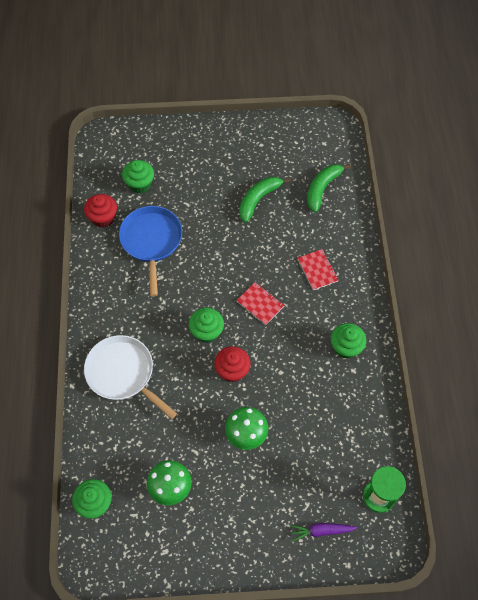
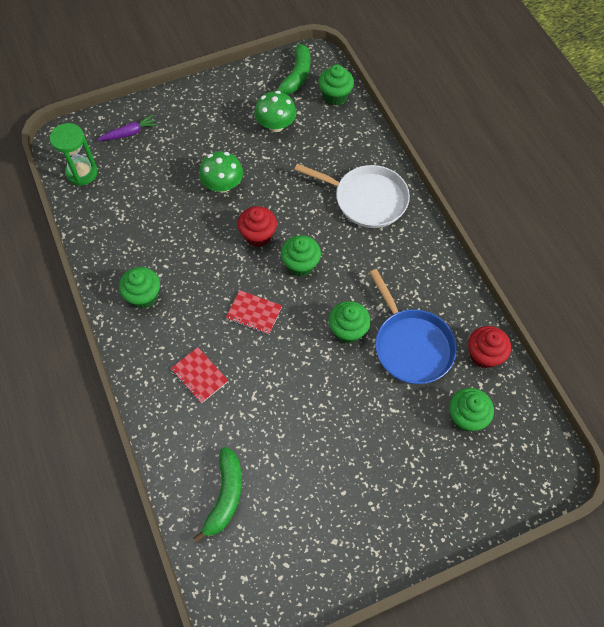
camera: 160 degrees right, 0 degrees up
(193, 267) = (348, 330): none -> green cupcake
(258, 200) = (305, 448): green banana -> green banana (296, 76)

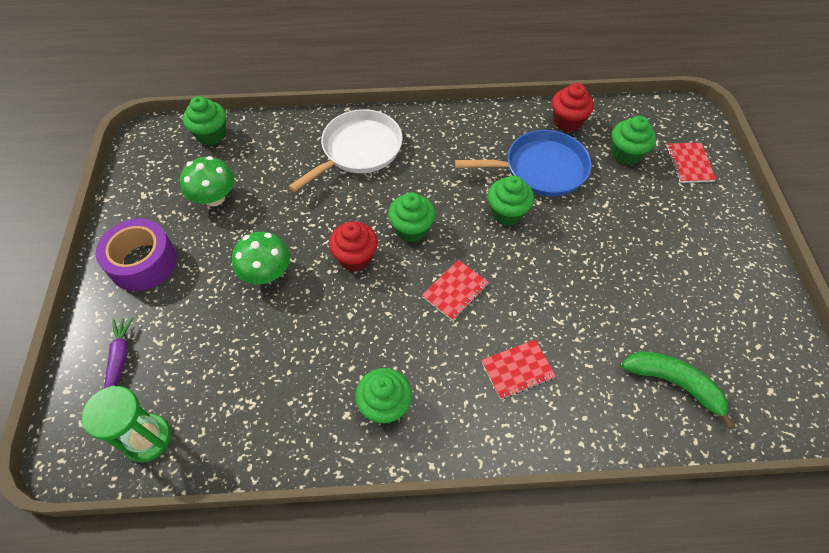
camera: 70 degrees left, 5 degrees down
(204, 110) = (143, 262): none -> purple tape
(296, 76) = (160, 160): green banana -> none
(482, 480) = (689, 163): none -> red notebook

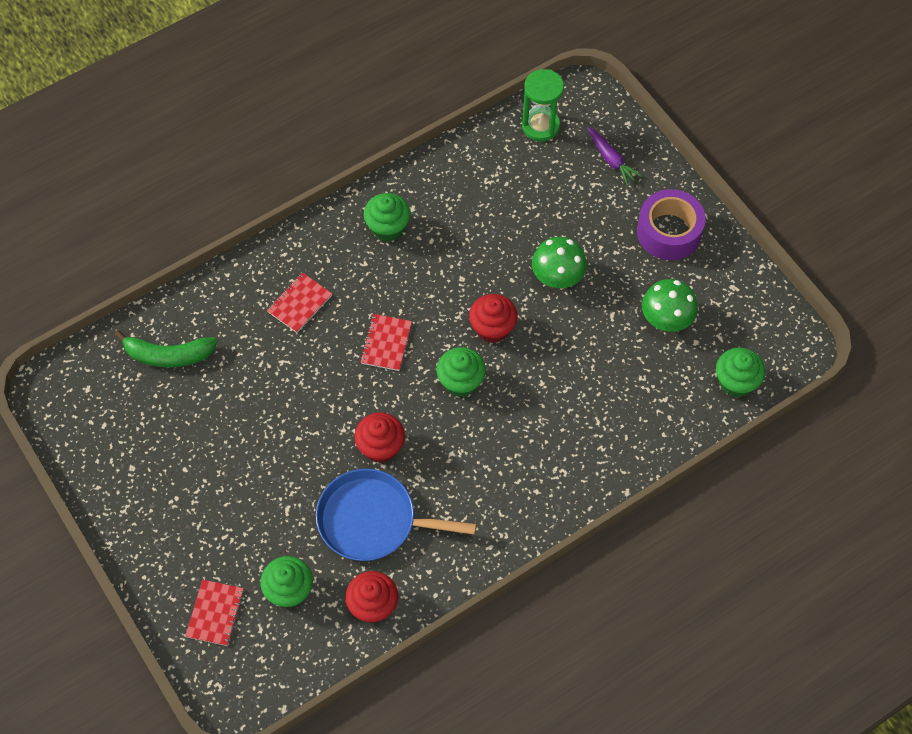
camera: 150 degrees right, 5 degrees up
(358, 150) = (574, 444): white pan -> none
(507, 213) = (380, 447): green cupcake -> red cupcake
(541, 169) = (372, 520): blue pan -> blue pan turned 45 degrees clockwise
(689, 163) = (215, 613): red notebook -> red notebook turned 45 degrees clockwise

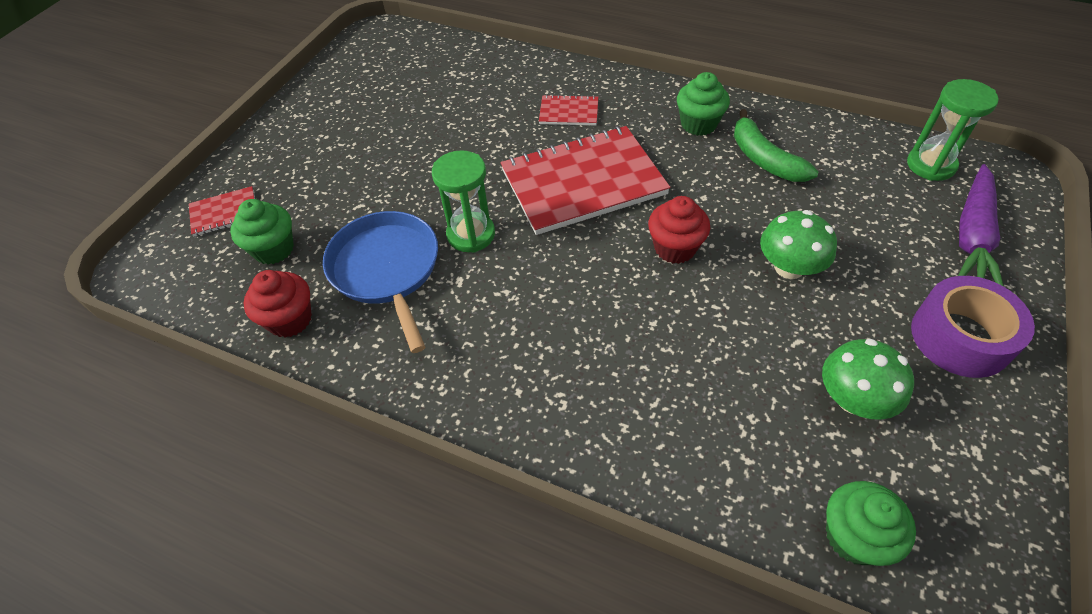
camera: 60 degrees right, 10 degrees down
(168, 355) = (454, 70): green banana -> green banana (764, 159)
(380, 447) = (471, 234): red cupcake -> green hourglass
(386, 343) = (583, 182): red notebook -> red notebook, size x2.24
(461, 382) = (592, 256): green cupcake -> none
(611, 159) = (972, 237): purple carrot -> purple carrot, size x1.73

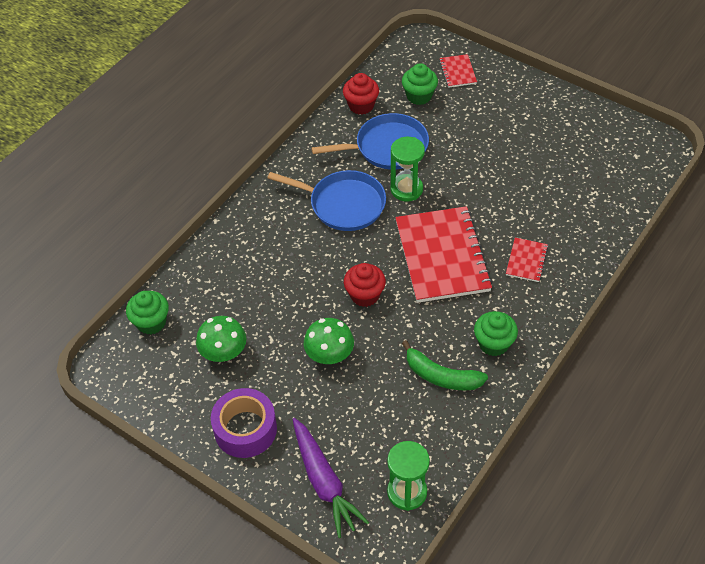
camera: 100 degrees right, 0 degrees up
(513, 303) = (343, 204): none -> blue pan
(764, 159) = (441, 376): green banana -> green banana turned 135 degrees counterclockwise
(972, 237) = (324, 482): purple carrot -> purple carrot turned 150 degrees counterclockwise

